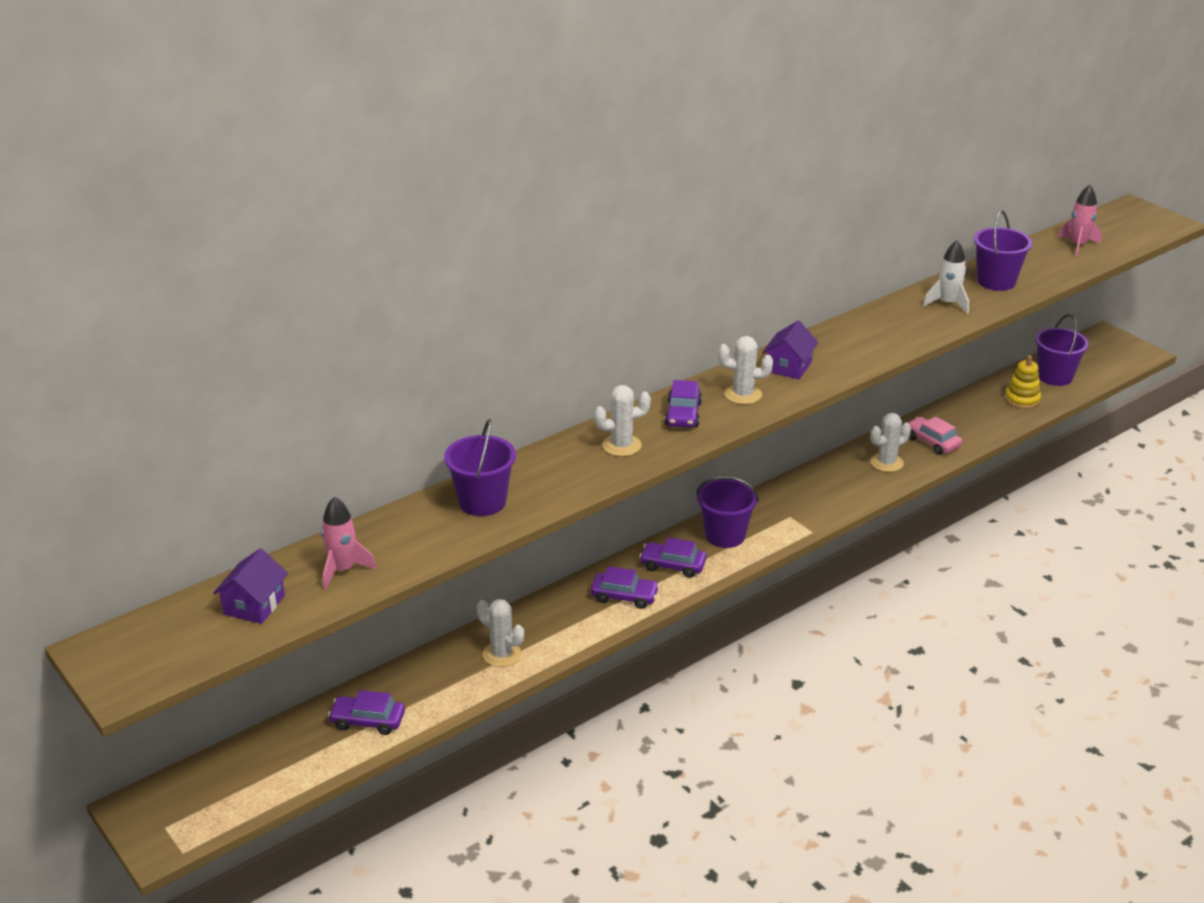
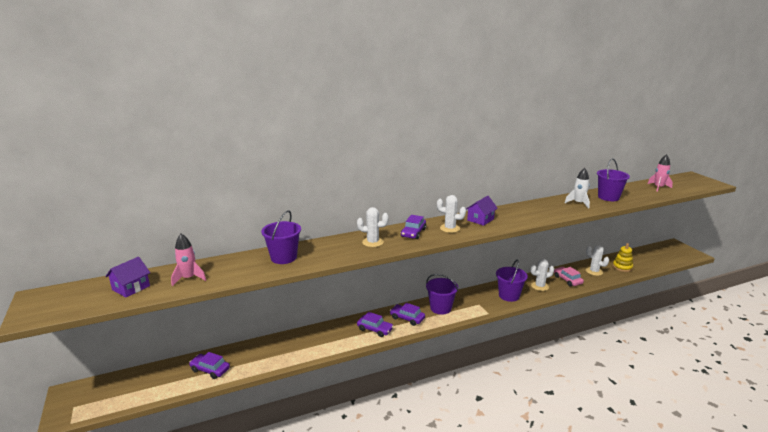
camera: 15 degrees right, 10 degrees down
(502, 654) = (297, 348): white cactus -> white cactus (594, 271)
(1055, 376) = (642, 259): purple bucket -> purple bucket (509, 295)

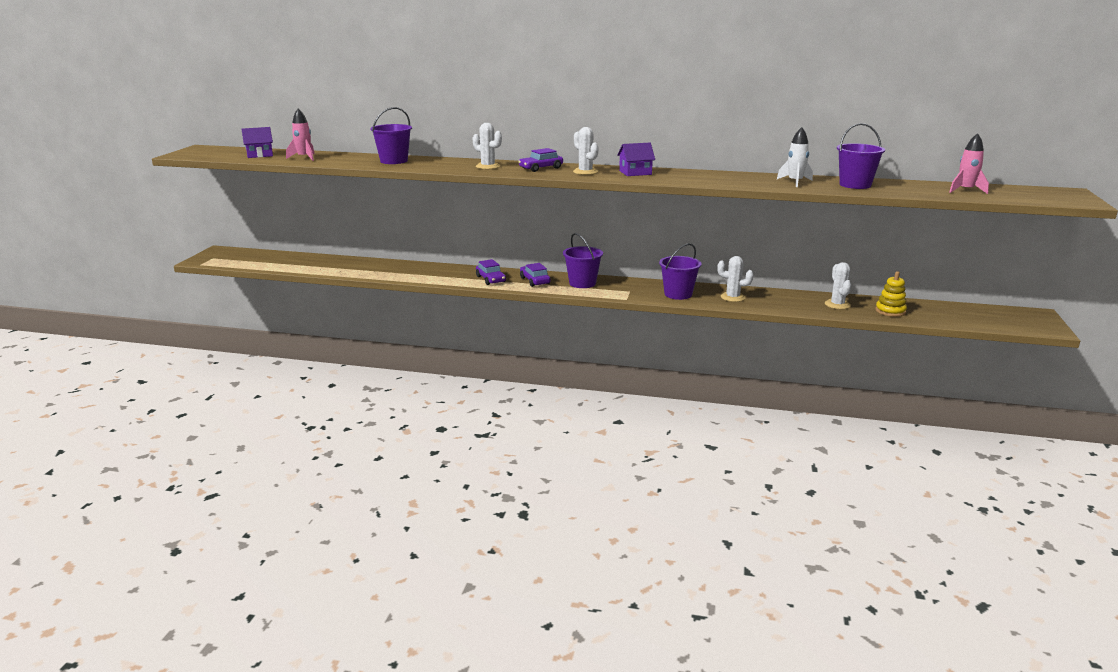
camera: 35 degrees right, 0 degrees up
(210, 370) = (322, 265): purple car -> none
(567, 280) = (781, 302): pink car -> none

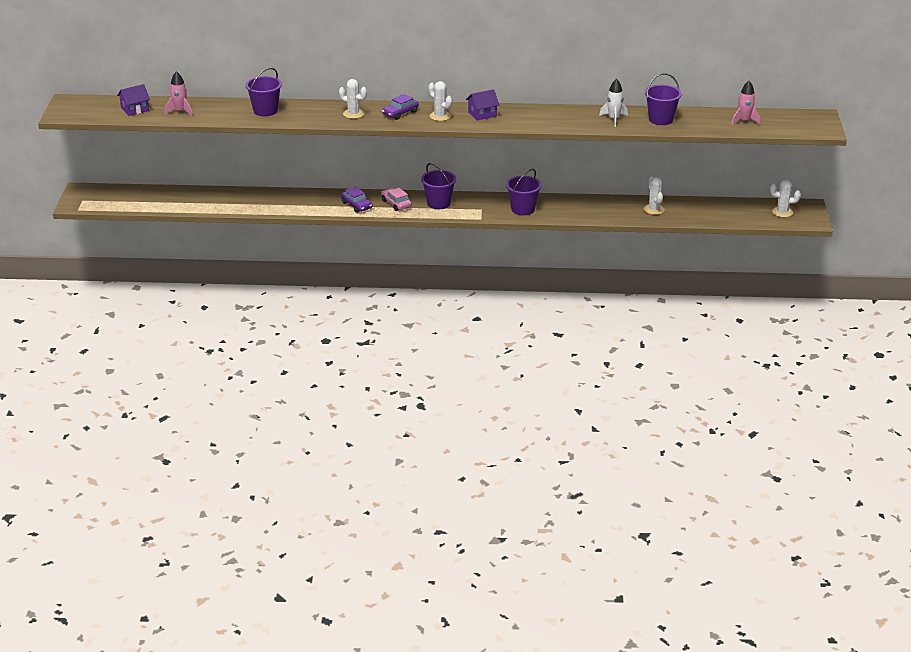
camera: 10 degrees left, 10 degrees up
(535, 281) = (396, 204): purple car -> pink car
(732, 297) = (568, 209): white cactus -> white cactus (782, 212)
(890, 311) = (695, 213): yellow stacking toy -> none

